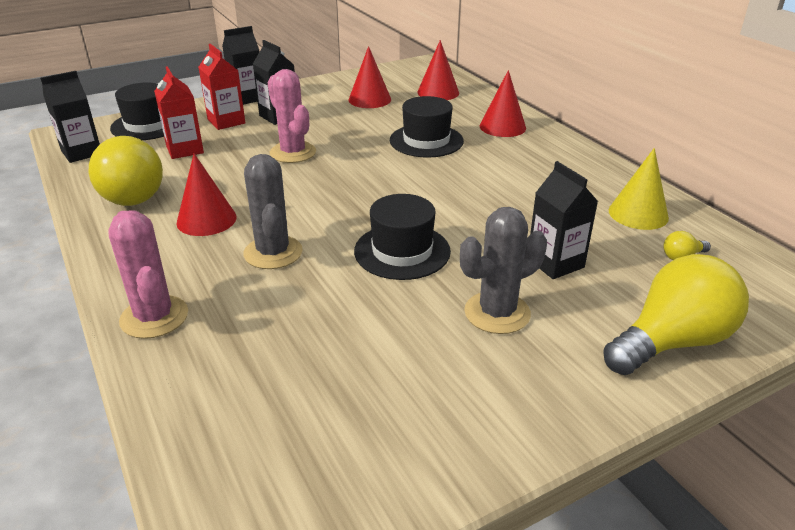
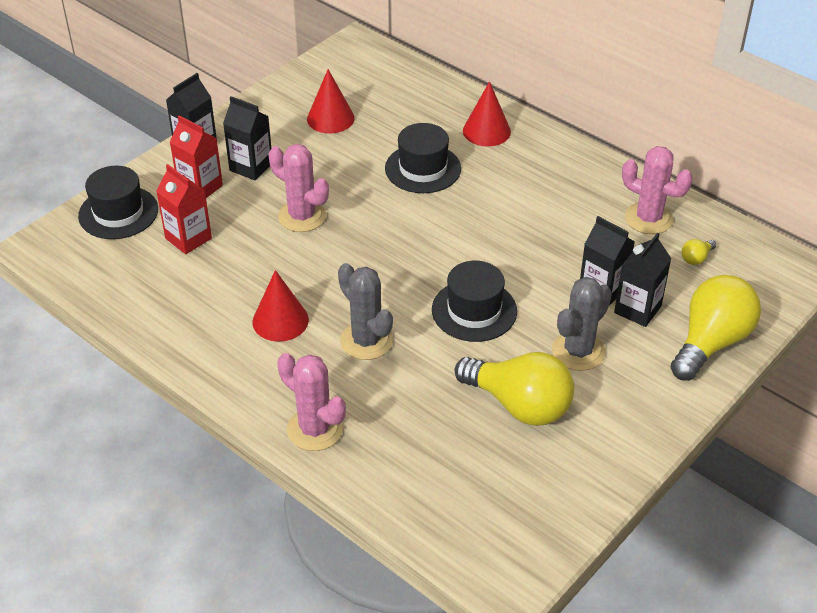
camera: 20 degrees left, 10 degrees up
(81, 153) = (82, 269): black carton -> black carton (637, 309)
(128, 194) = (180, 310): yellow light bulb -> yellow light bulb (519, 405)
(438, 92) = (396, 91): red cone -> none
(638, 214) = (648, 218): yellow cone -> pink cactus

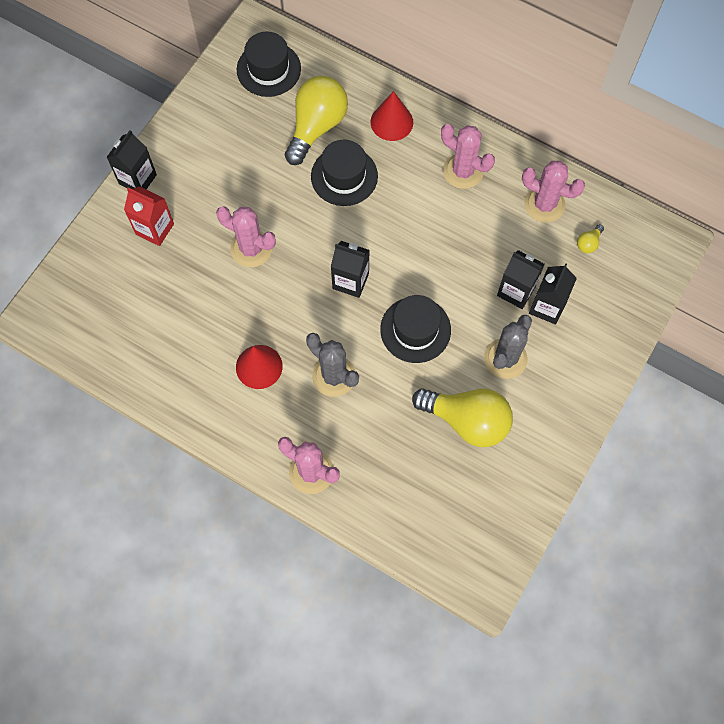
camera: 10 degrees left, 25 degrees up
(118, 212) = (91, 269): black hat -> black hat (268, 69)
(188, 238) = (159, 289): red carton -> none
(251, 167) = (193, 197): black carton -> black carton (350, 281)
(330, 118) = (250, 127): red cone -> none
(558, 180) = (463, 171): none -> pink cactus
(711, 342) = (609, 332): yellow light bulb -> yellow light bulb (316, 127)

